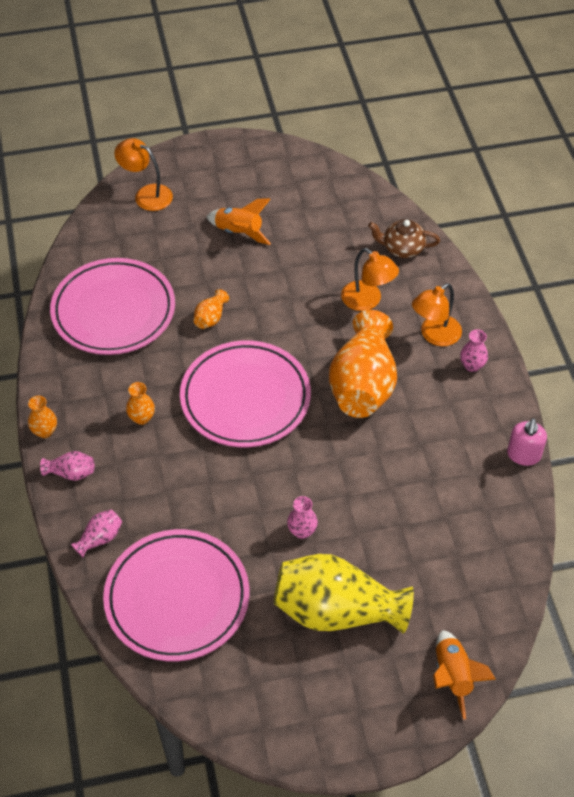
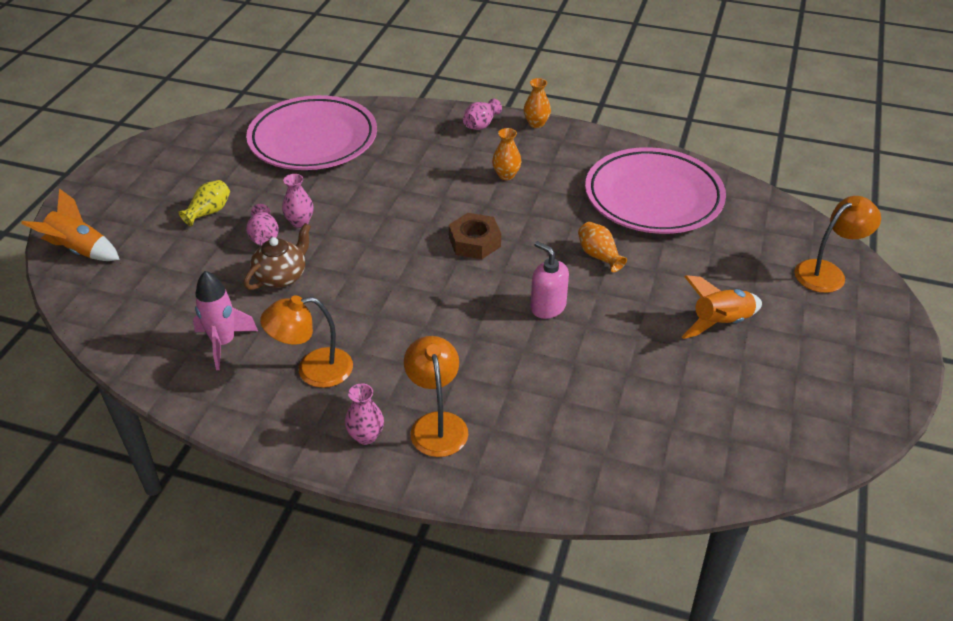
camera: 120 degrees right, 10 degrees down
(100, 538) = (404, 121): pink vase -> pink vase (264, 237)
(245, 398) = (474, 242): pink plate -> brown nut
(336, 611) = (209, 212): yellow vase -> yellow vase, size x0.42
(363, 385) = (419, 330): orange vase -> none
(367, 301) = (535, 388): orange lamp -> orange lamp (313, 370)
(402, 248) = (602, 465): brown teapot -> brown teapot (281, 276)
(464, 493) = (223, 343): none -> pink rocket
(523, 455) = (214, 416): pink soap dispenser -> pink soap dispenser (547, 307)

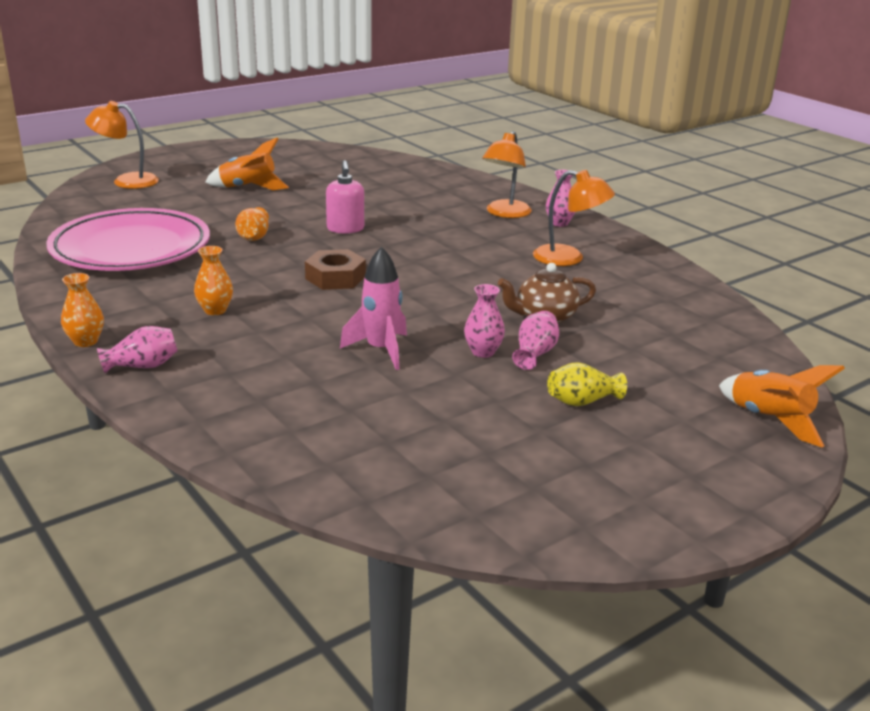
camera: 145 degrees left, 15 degrees down
(223, 343) = (634, 294): pink rocket -> pink rocket (381, 350)
(313, 140) = (366, 437): pink plate -> none

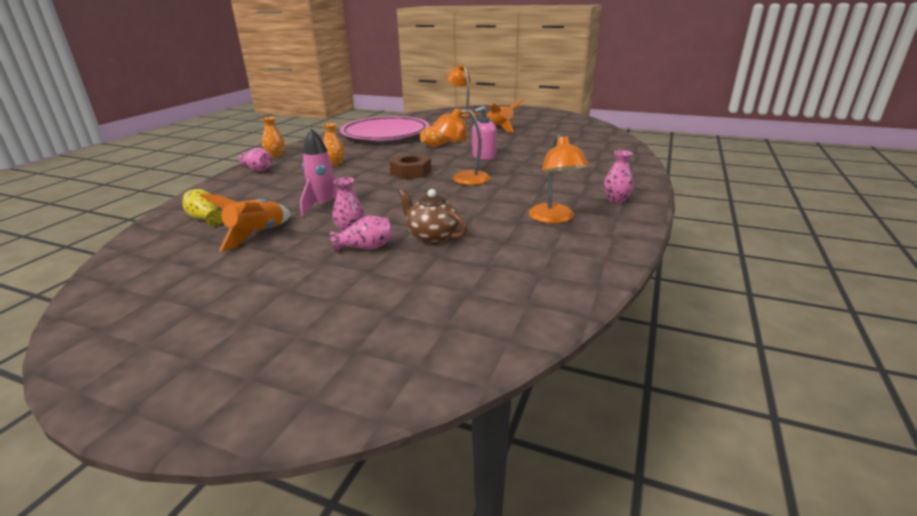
camera: 60 degrees right, 0 degrees up
(505, 213) = (596, 182): orange lamp -> orange lamp (462, 179)
(582, 401) = (300, 282): yellow vase -> yellow vase (205, 218)
(769, 420) = (330, 385): orange rocket -> orange rocket (257, 235)

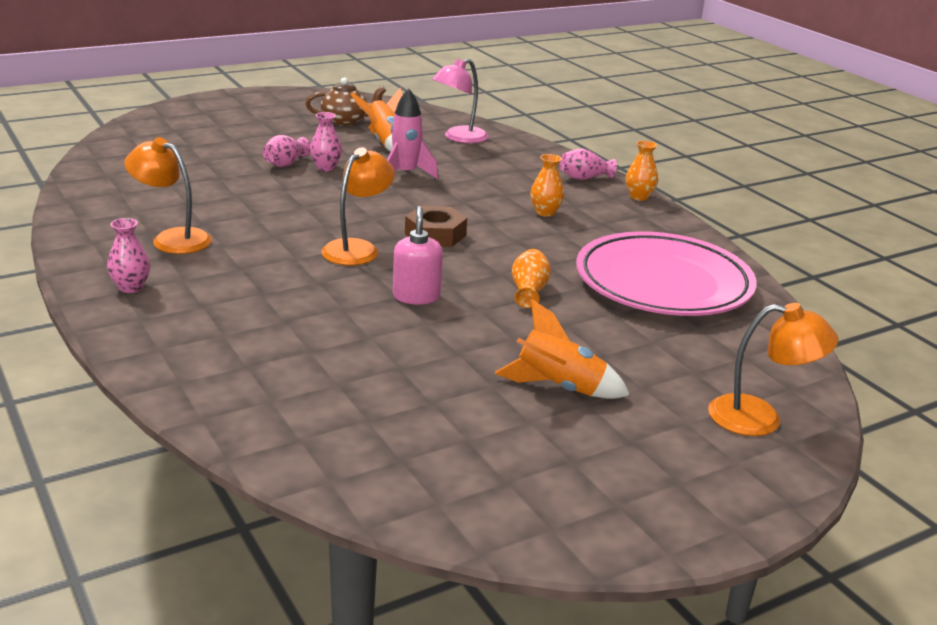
camera: 125 degrees right, 0 degrees up
(205, 218) = (459, 138): yellow vase -> pink lamp
(432, 236) = (254, 186): brown teapot -> brown teapot (346, 121)

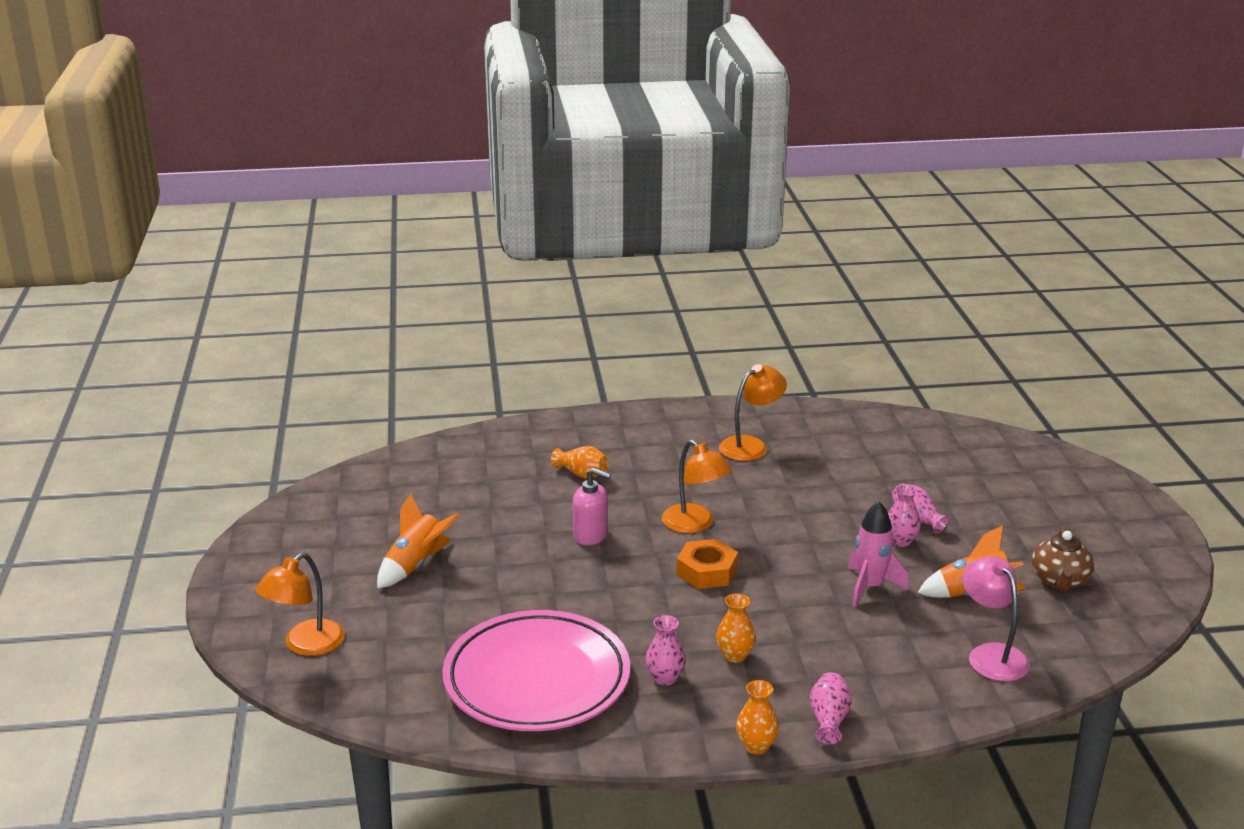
camera: 115 degrees right, 0 degrees up
(131, 287) = (671, 423): pink vase -> pink vase (665, 678)
(435, 234) = (707, 571): brown nut -> orange nut
(529, 291) = (567, 594): orange vase -> orange vase (582, 474)

